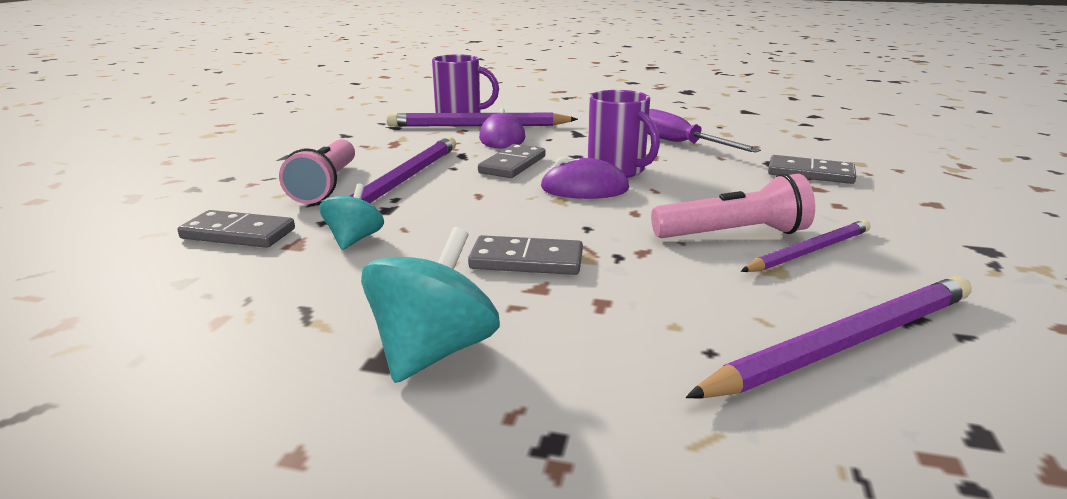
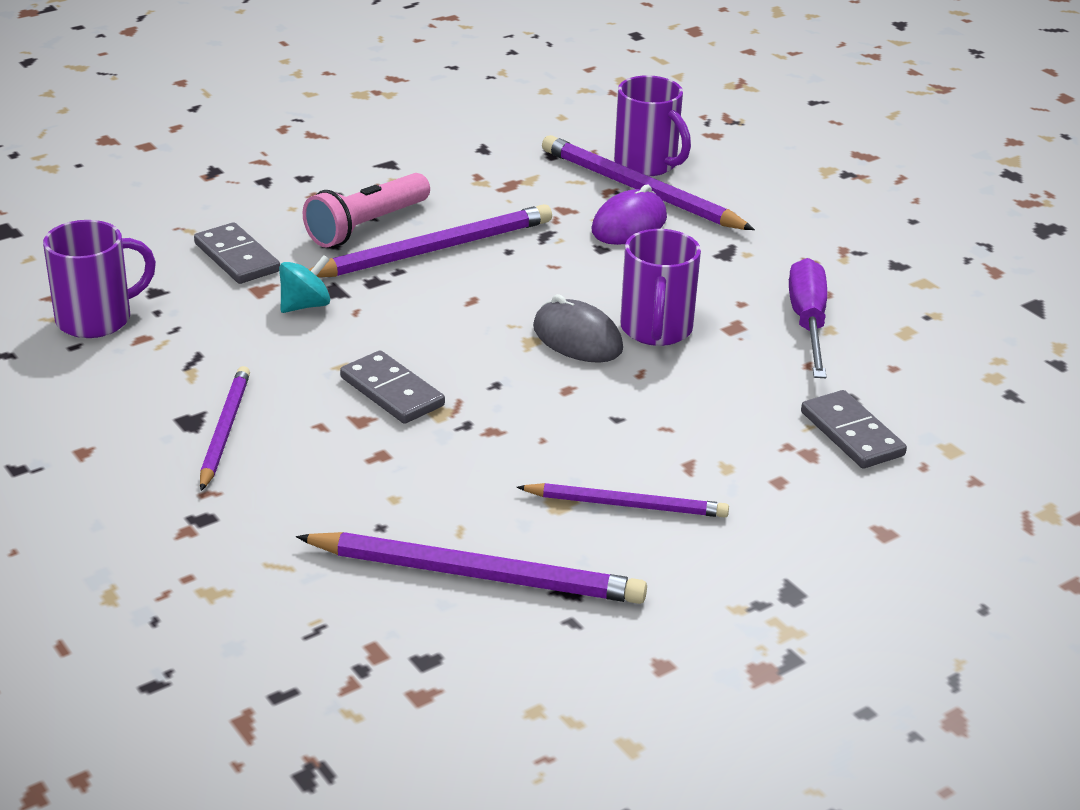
camera: 40 degrees right, 10 degrees up
(138, 326) = (97, 319): none -> purple mug
(433, 352) = (224, 430): turquoise spinning top -> purple pencil
(513, 165) = (569, 273): grey domino -> none
(584, 188) = (577, 338): purple mouse -> grey mouse
(733, 234) = (601, 456): pink flashlight -> none

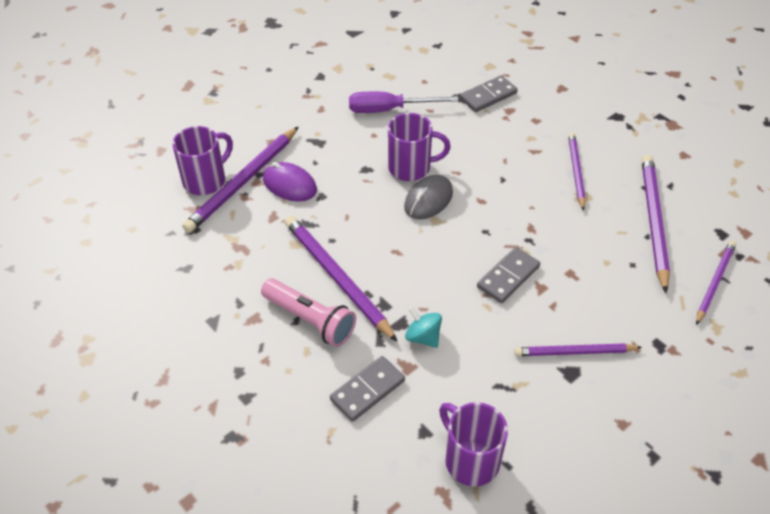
camera: 95 degrees left, 15 degrees up
(308, 616) = (714, 282): none -> purple pencil

